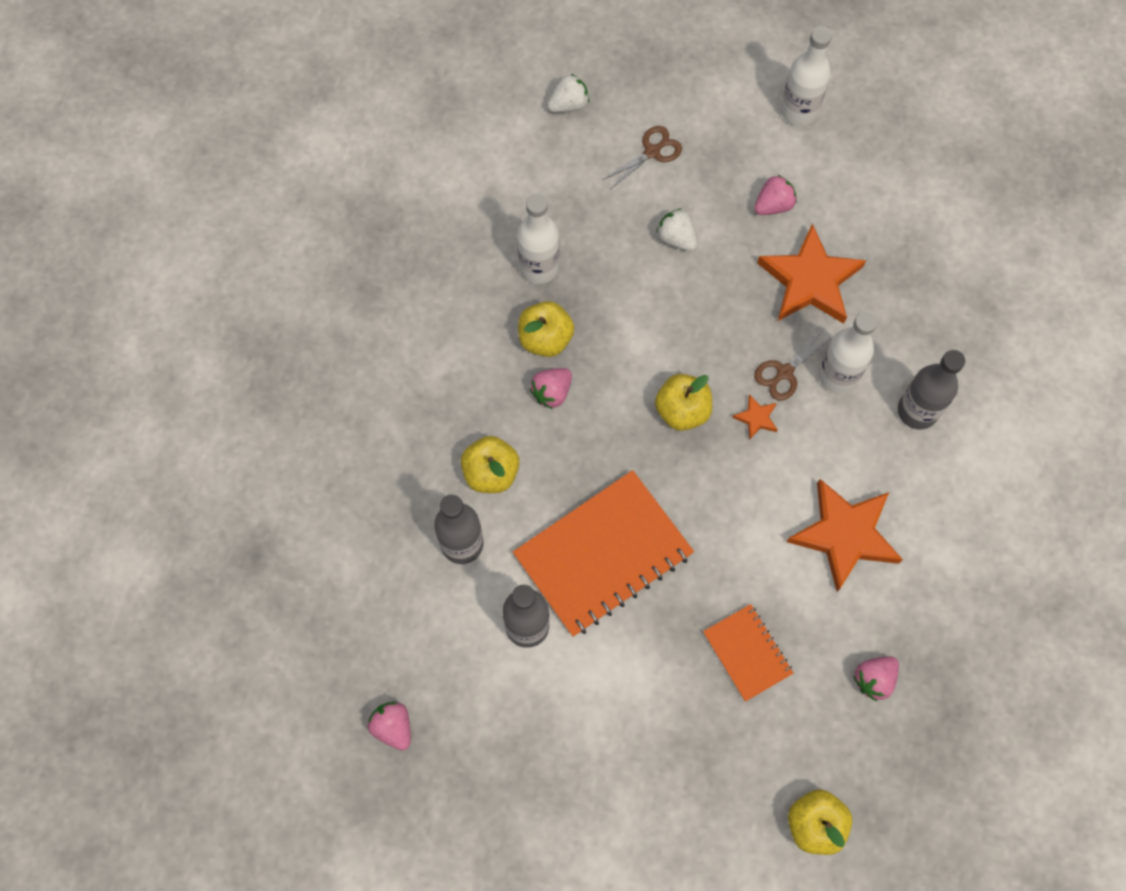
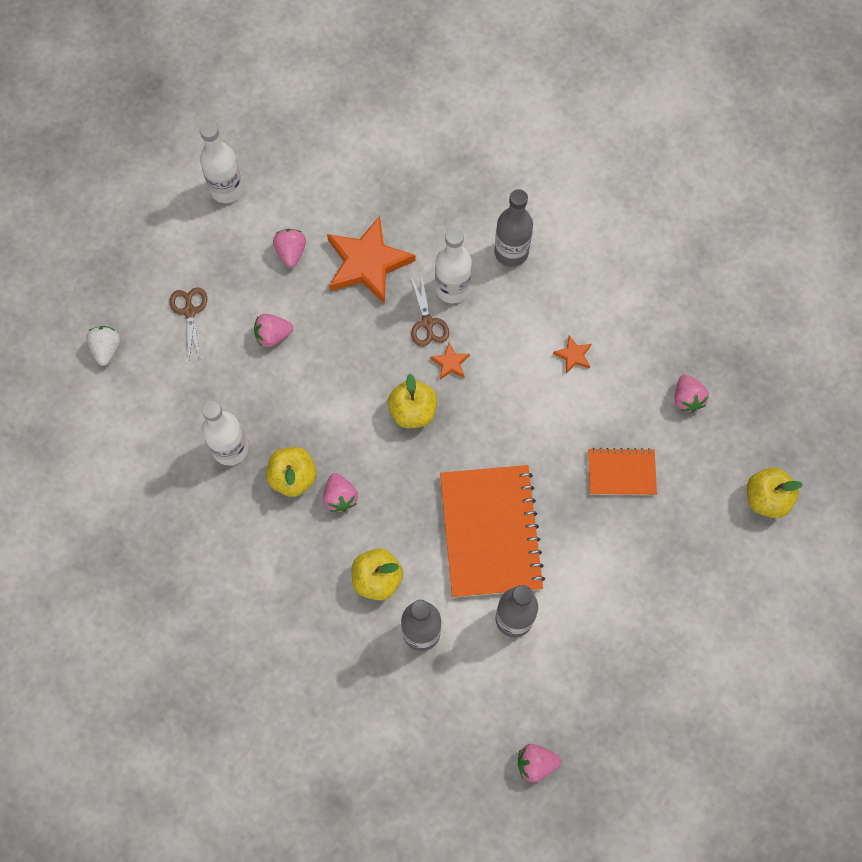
camera: 60 degrees left, 0 degrees up
(676, 238) = (273, 335): white strawberry -> pink strawberry
(845, 535) = (573, 355): orange star -> orange star, size x0.42

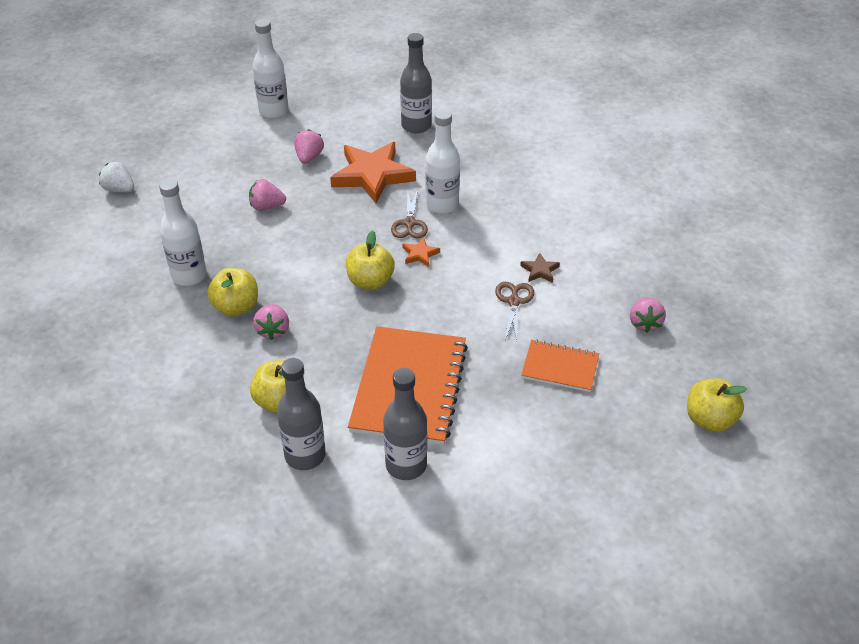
camera: 15 degrees right, 25 degrees down
(107, 349) = (119, 189): white strawberry -> white strawberry turned 75 degrees counterclockwise
(189, 311) = (203, 178): brown scissors -> brown scissors (514, 301)
(511, 252) = (505, 190): grey bottle -> grey bottle (416, 126)
(535, 763) = (380, 605): pink strawberry -> none
(573, 355) = (540, 270): orange star -> brown star

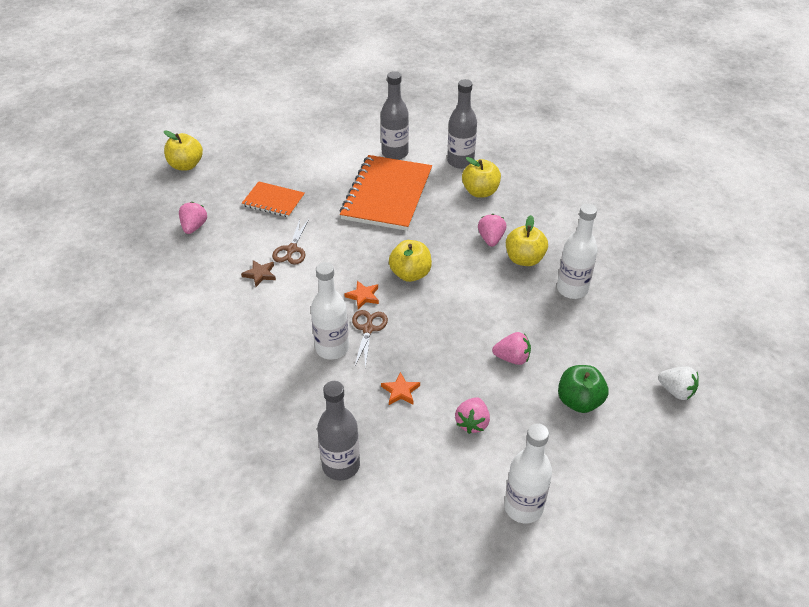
camera: 175 degrees left, 0 degrees up
(211, 177) = (579, 401): none -> green apple
(372, 175) = (400, 391): orange star -> orange star, size x0.42

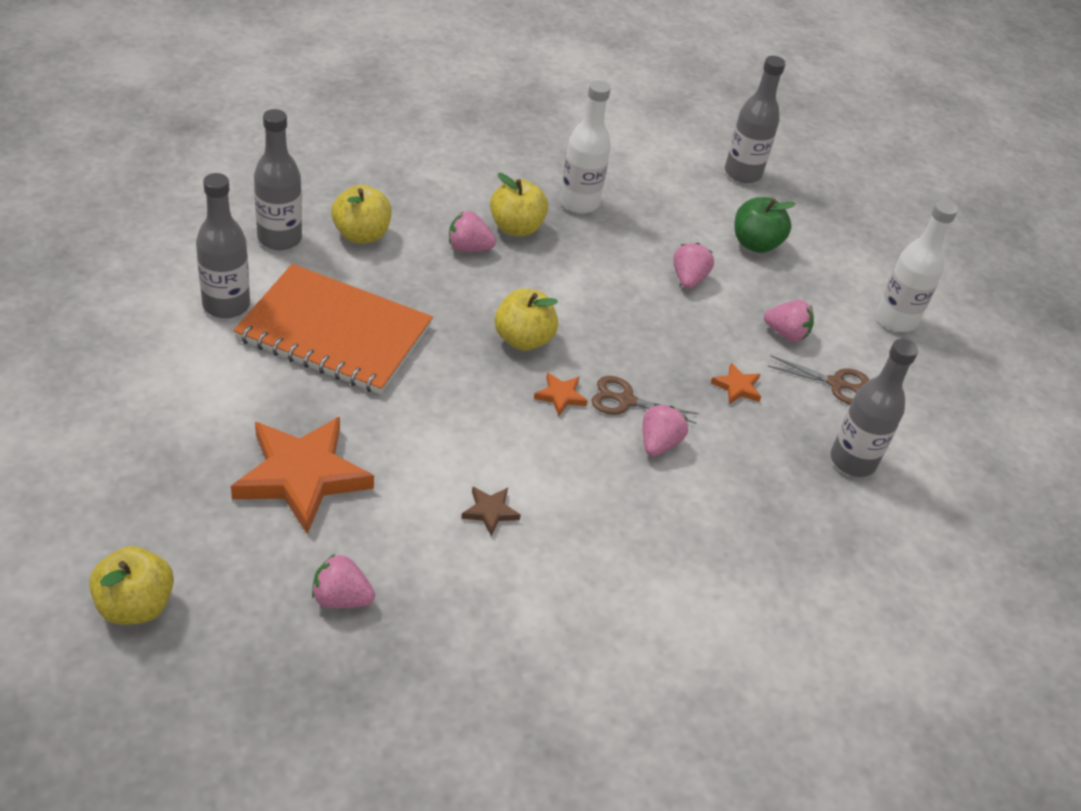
camera: 90 degrees left, 0 degrees up
(273, 201) = (302, 476): orange notebook -> orange star
(291, 250) = (439, 465): brown scissors -> brown scissors (836, 384)
(332, 348) = (658, 443): white bottle -> pink strawberry
(676, 391) = (742, 173): white strawberry -> grey bottle

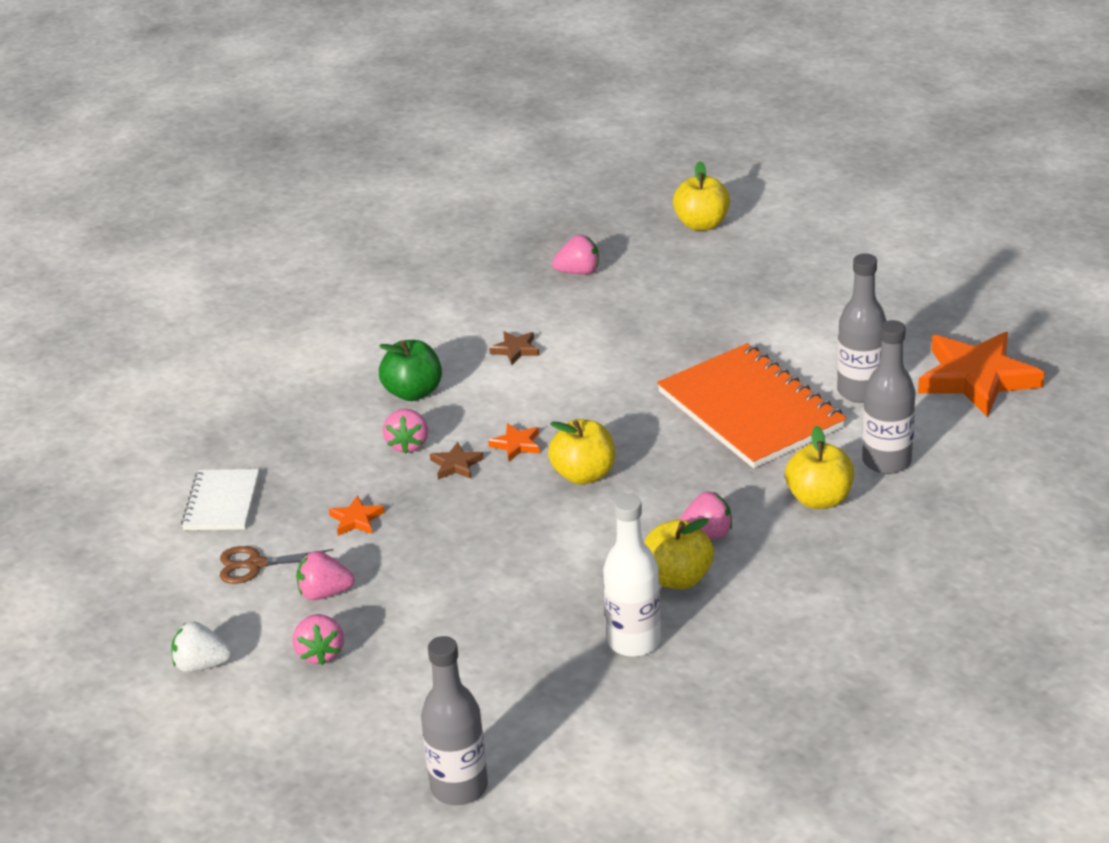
camera: 165 degrees right, 10 degrees down
(302, 476) = (671, 316): orange star -> orange star (977, 378)
(335, 332) = (750, 410): orange notebook -> orange notebook turned 60 degrees clockwise
(625, 400) = (456, 465): brown scissors -> brown star
(688, 279) = (457, 606): pink strawberry -> pink strawberry (320, 653)
(755, 244) = (399, 687): green apple -> green apple (413, 392)
(852, 461) = (222, 502): grey bottle -> white notebook
(896, 320) = (201, 665): white bottle -> white strawberry

